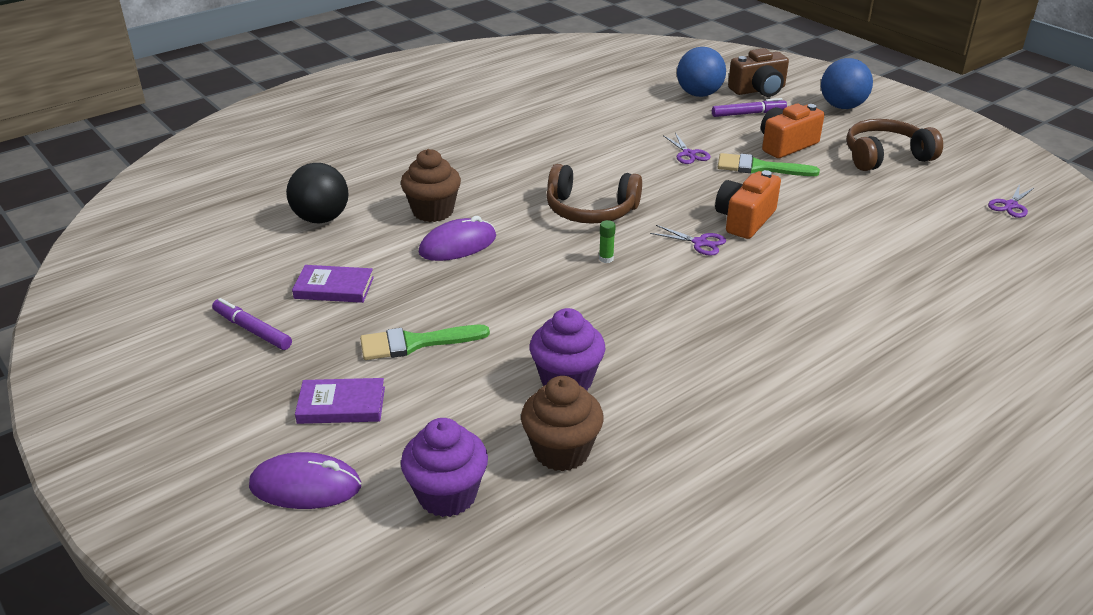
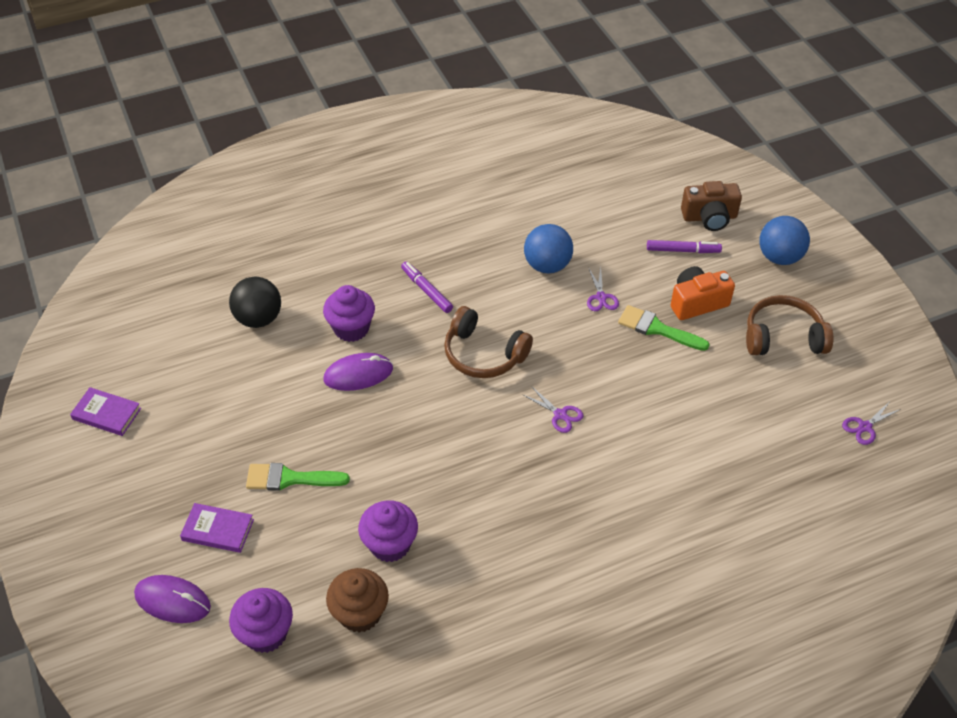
camera: 15 degrees right, 15 degrees up
(252, 330) = (174, 437): purple marker -> purple marker (426, 290)
(334, 288) = (246, 403): purple book -> purple book (106, 414)
(433, 211) = (351, 328): brown cupcake -> purple cupcake
(606, 259) = (473, 417): green glue stick -> none
(699, 94) = (648, 213): blue ball -> blue ball (547, 265)
(745, 220) = (612, 394): orange camera -> none

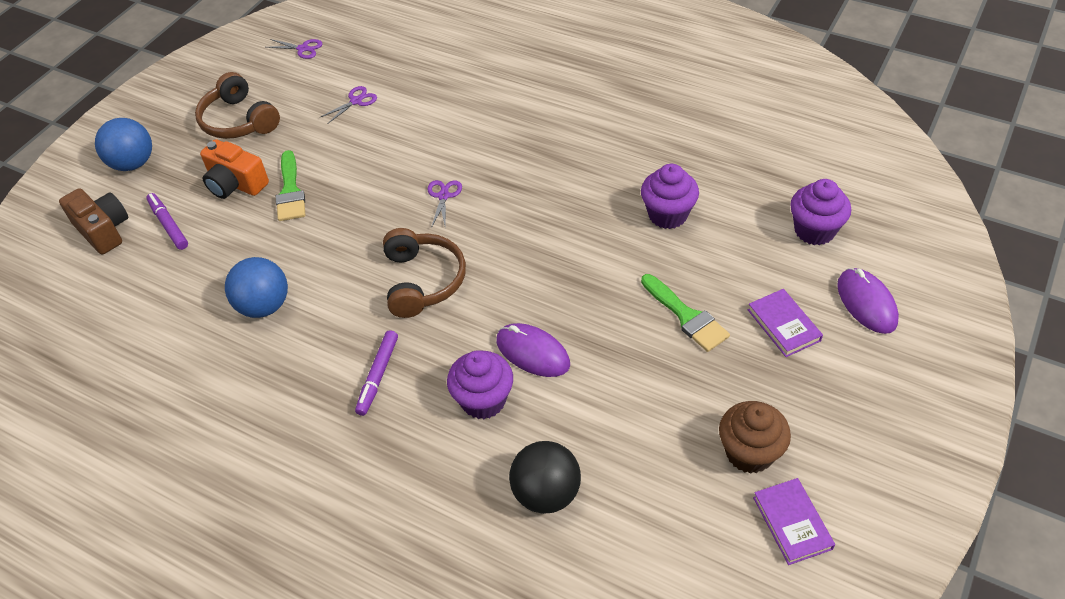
camera: 125 degrees left, 0 degrees up
(360, 613) = (736, 193): brown cupcake -> brown cupcake (749, 452)
(601, 297) = (279, 245): purple scissors -> purple scissors (356, 101)

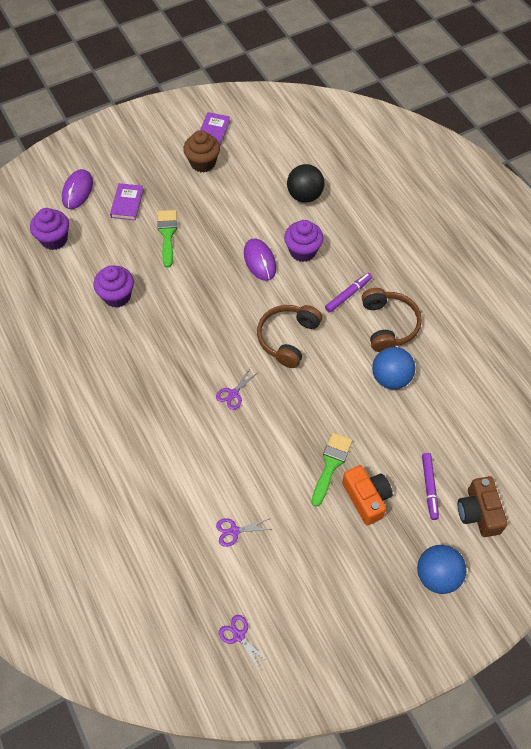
camera: 150 degrees left, 10 degrees up
(239, 121) = (335, 571): brown headphones -> brown headphones (388, 325)

